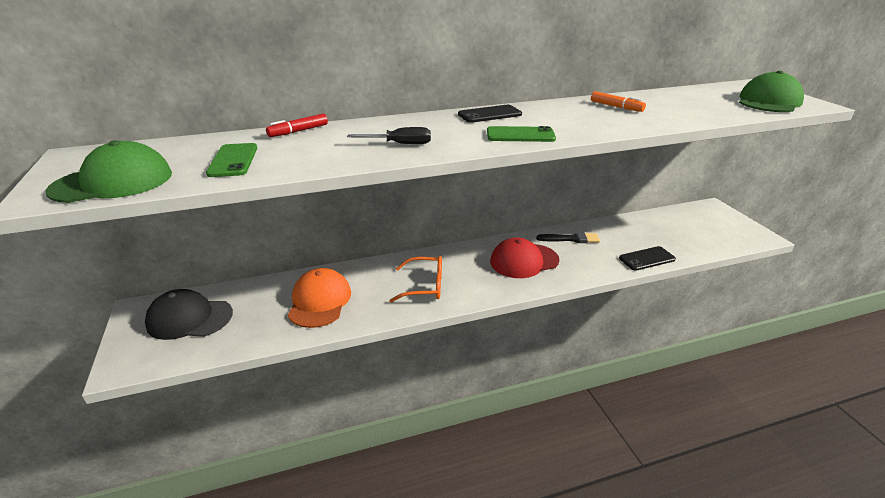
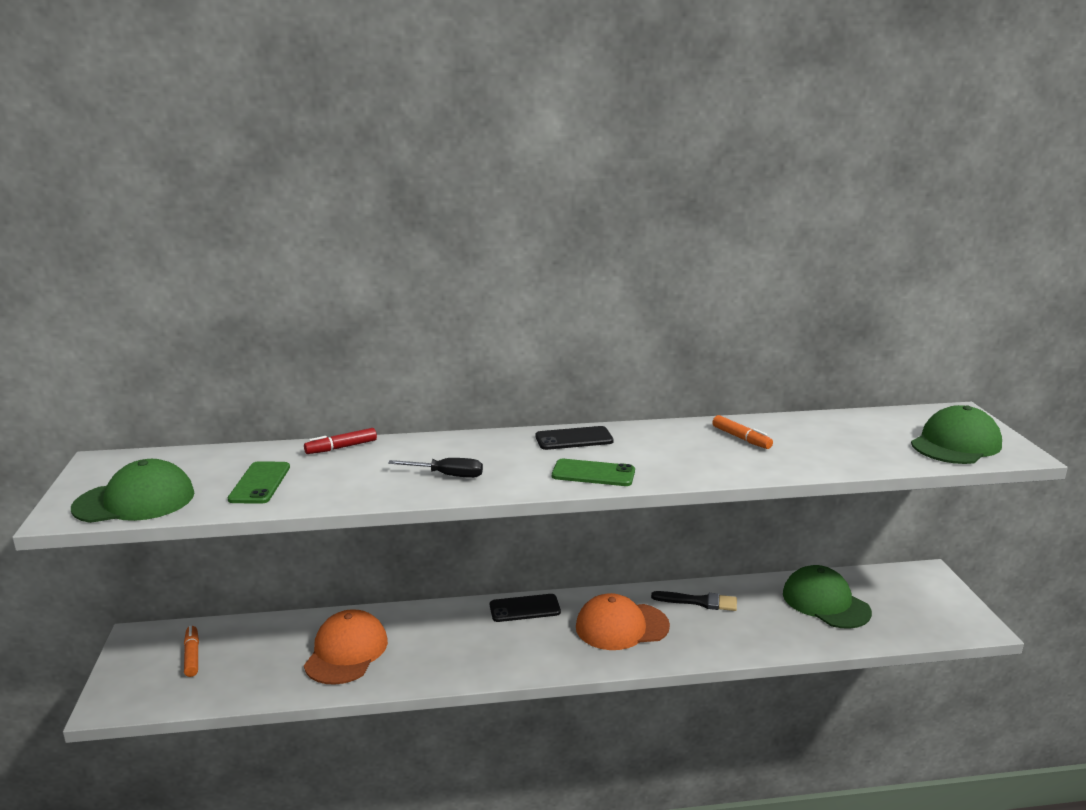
camera: 10 degrees right, 10 degrees down
(189, 318) = (192, 656): black cap -> orange marker
(424, 286) = (480, 647): orange glasses -> none
(524, 261) = (621, 626): red cap -> orange cap
(646, 259) = (792, 641): black phone -> black phone (524, 608)
(656, 231) = (825, 602): none -> green cap

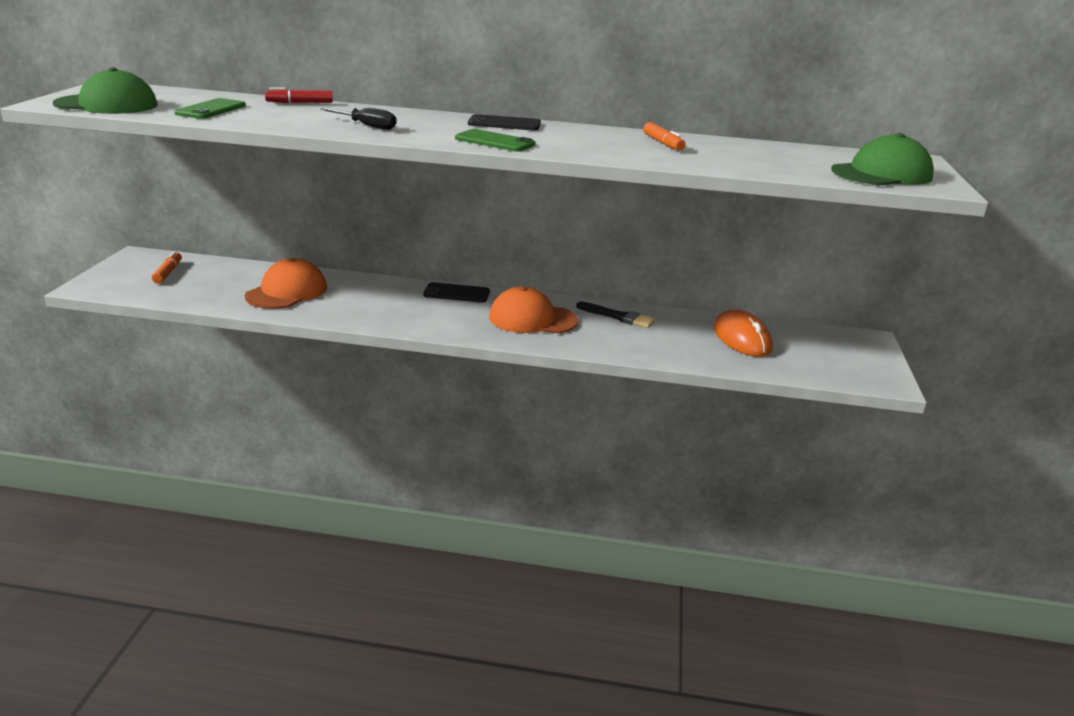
camera: 15 degrees right, 5 degrees up
(825, 602) = (742, 338): green cap -> orange mouse

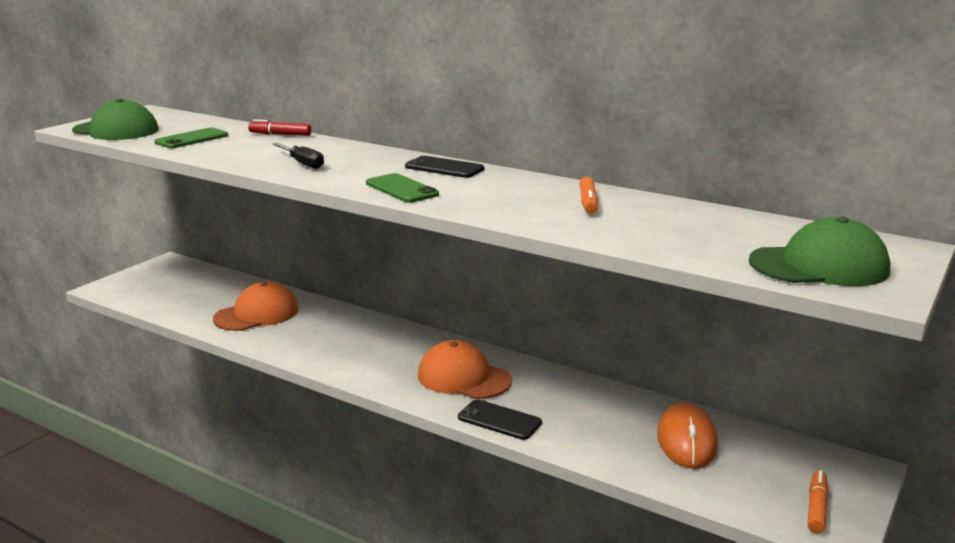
camera: 25 degrees right, 5 degrees down
(168, 273) = (176, 282): orange marker -> orange marker (816, 508)
(456, 293) = (412, 337): black phone -> black phone (499, 420)
(618, 317) = (561, 389): black brush -> none

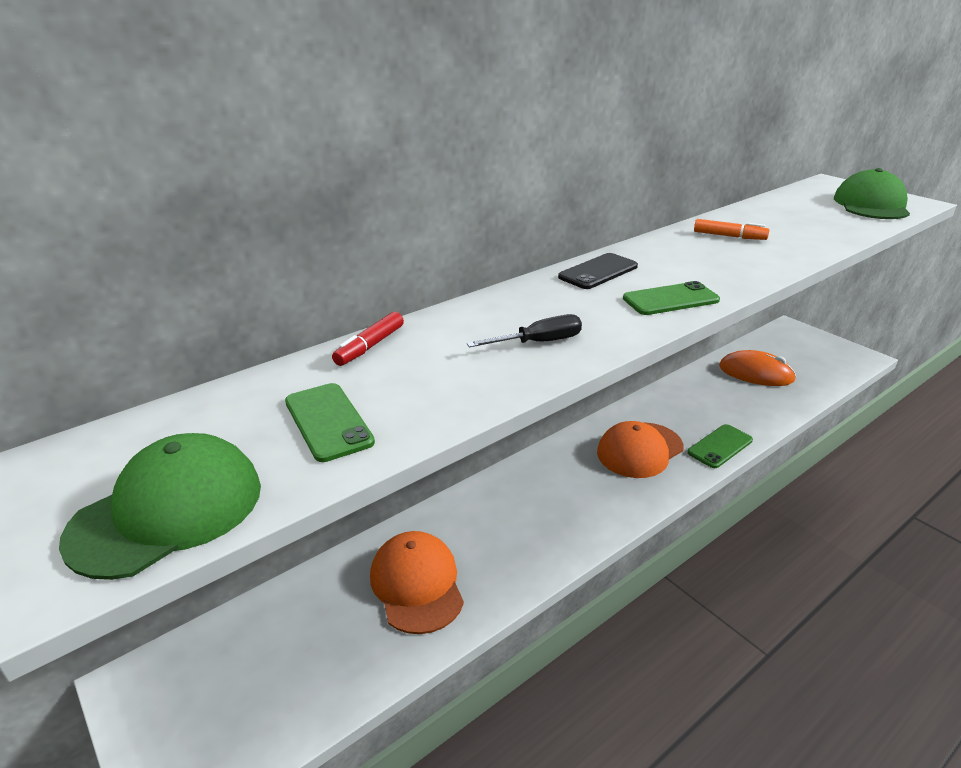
camera: 70 degrees left, 10 degrees up
(499, 420) = (720, 446): black phone -> green phone
(816, 508) = (835, 354): orange marker -> none

